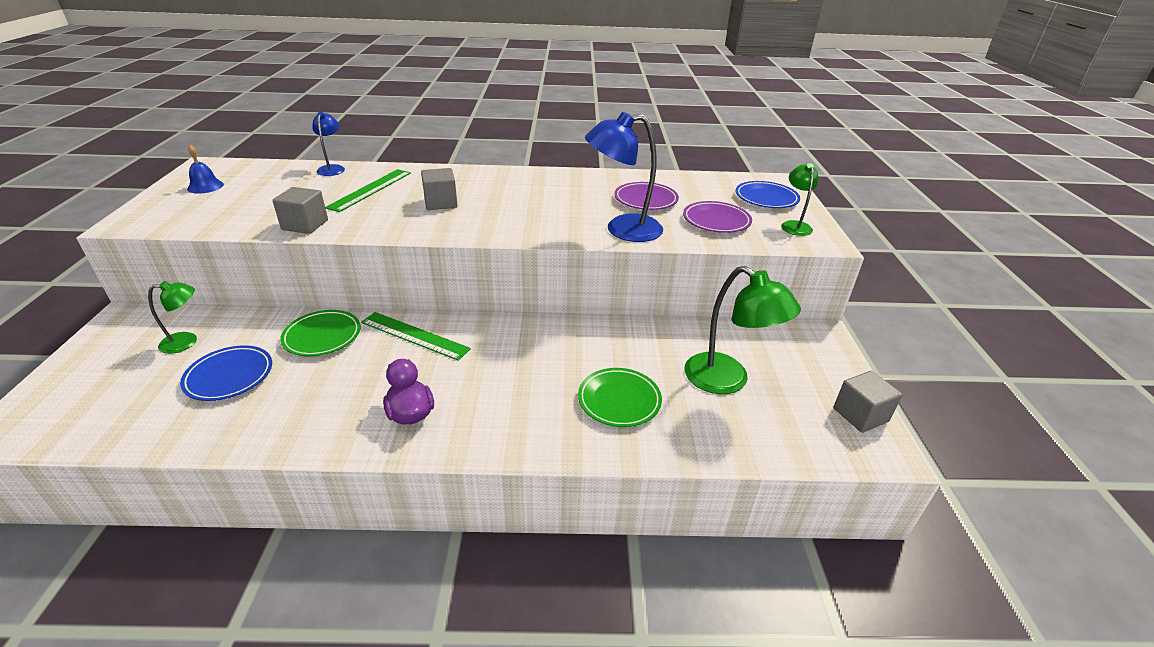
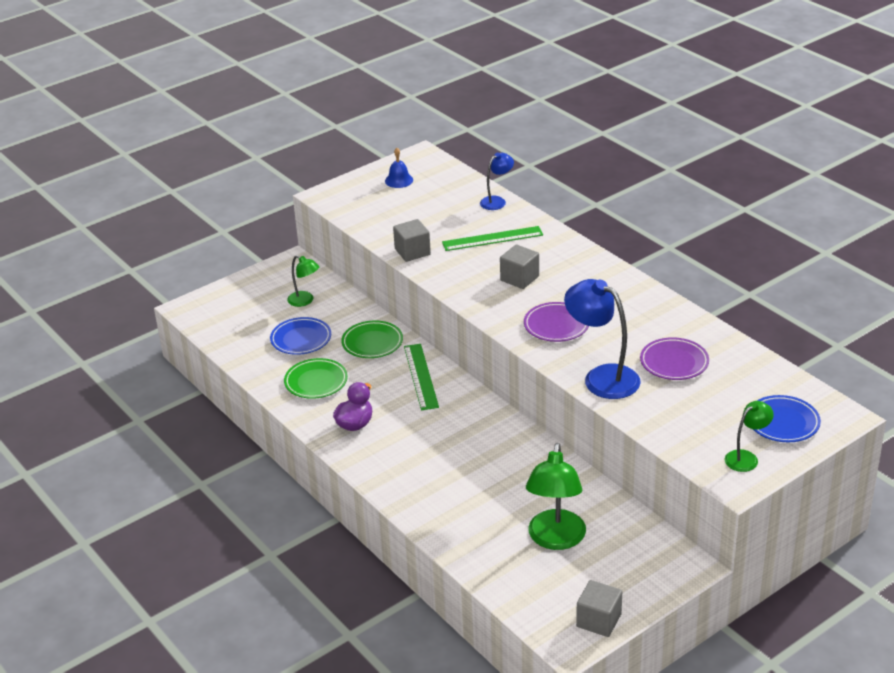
camera: 55 degrees right, 0 degrees up
(619, 400) = (470, 499): green plate -> green plate (316, 382)
(716, 221) = (689, 414): purple plate -> purple plate (556, 325)

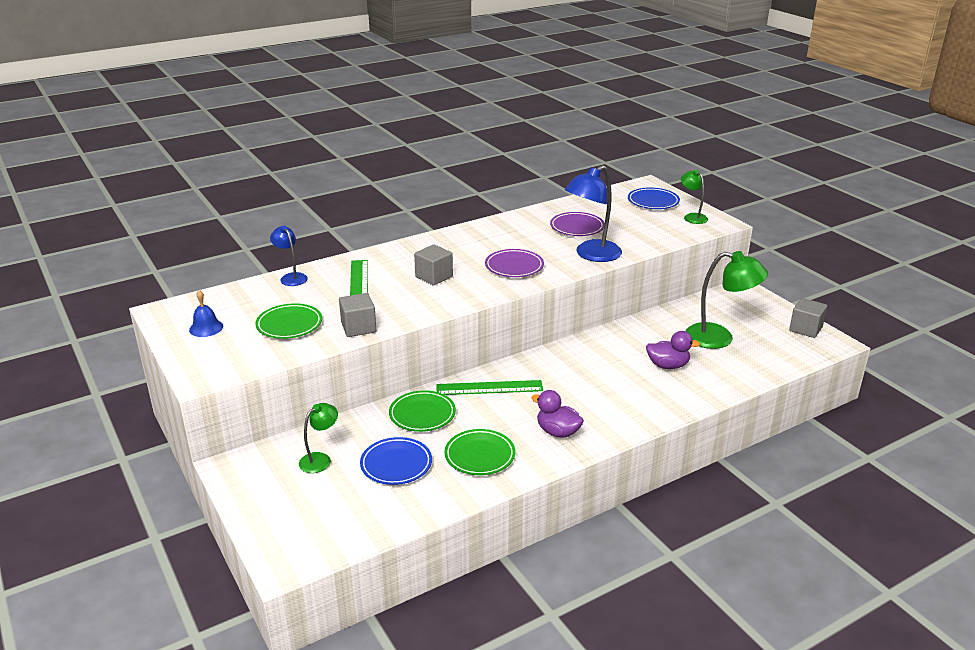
camera: 85 degrees left, 5 degrees down
(411, 217) = (289, 325): none -> green plate
(485, 496) = (668, 365): none -> purple duck

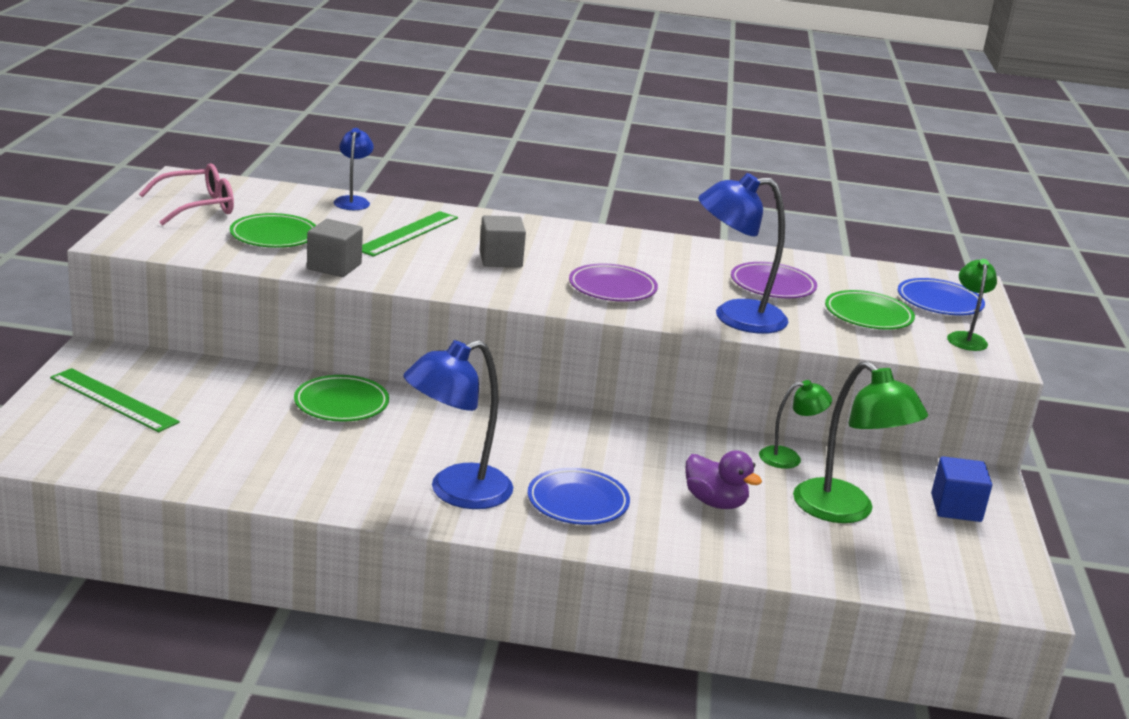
camera: 35 degrees right, 5 degrees down
(206, 328) = (197, 207): blue bell -> pink glasses
(320, 459) = (179, 389): green lamp -> green lamp (788, 458)
(396, 464) = (239, 430): blue plate -> blue plate (577, 502)
(480, 455) = (333, 467): green plate -> green plate (868, 315)
(489, 388) = (455, 417): green ruler -> green ruler (113, 400)
(557, 432) = (456, 492): purple duck -> blue lamp
(753, 311) = (956, 508): none -> blue cube
(805, 329) = (1003, 564): grey cube -> none

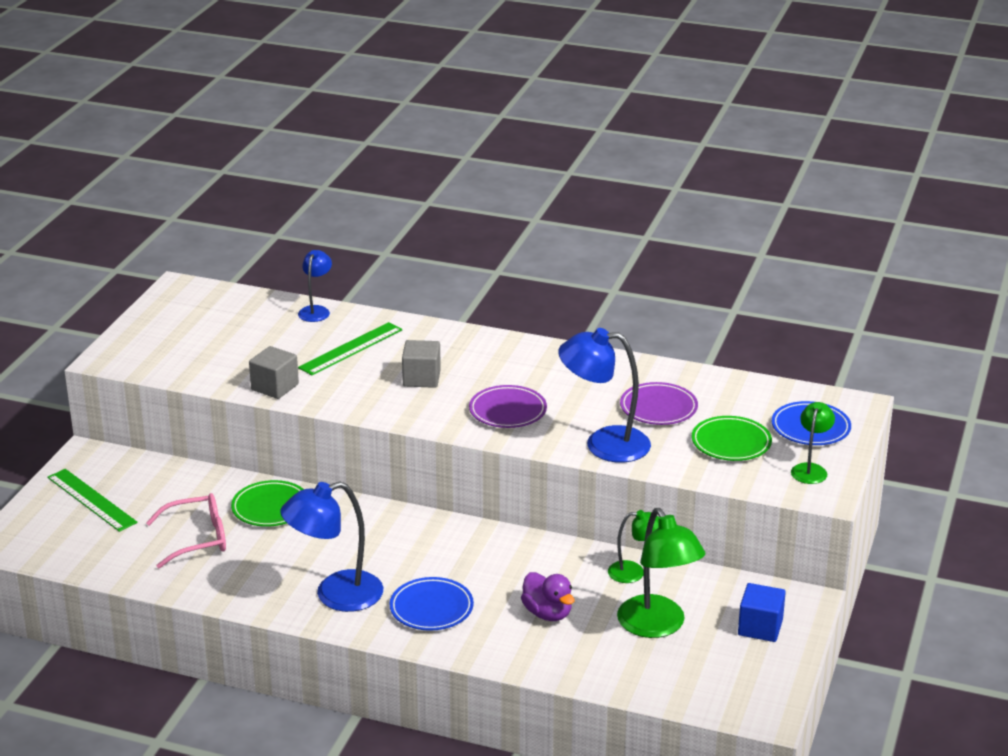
camera: 15 degrees right, 5 degrees up
(197, 207) = (180, 320): pink glasses -> pink glasses (197, 539)
(274, 236) = (235, 353): green plate -> none

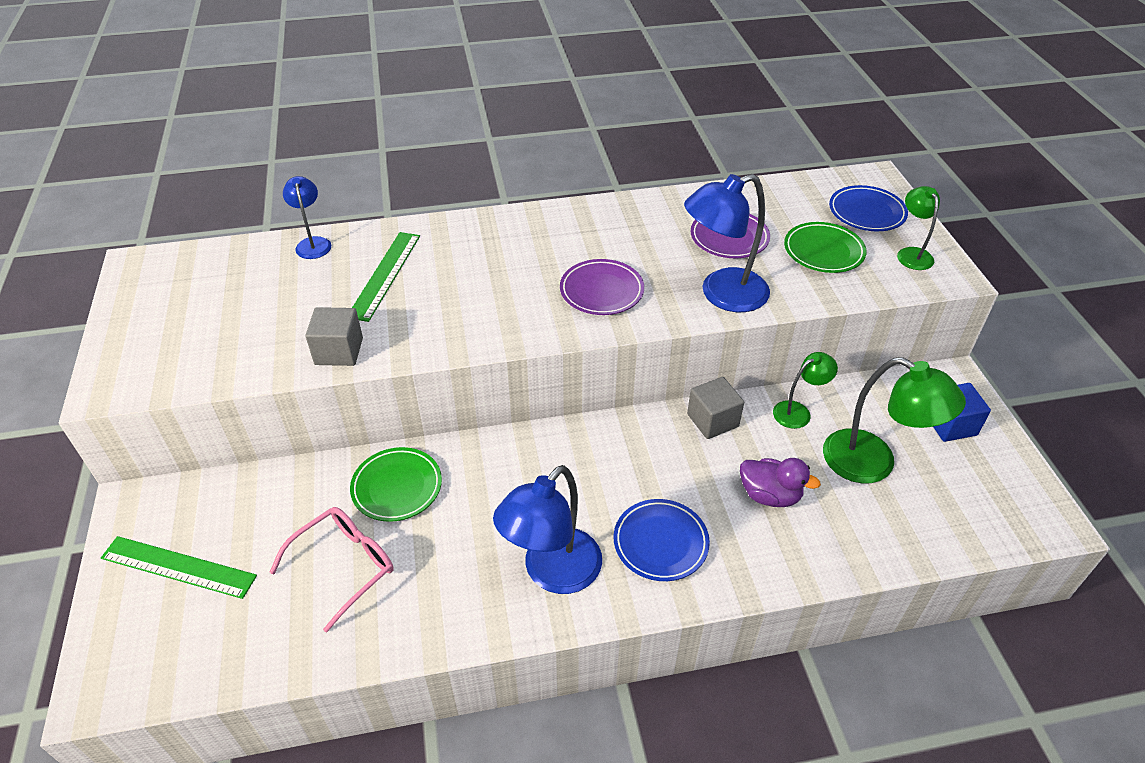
camera: 30 degrees left, 15 degrees up
(421, 378) = (486, 284): grey cube -> grey cube (712, 420)

